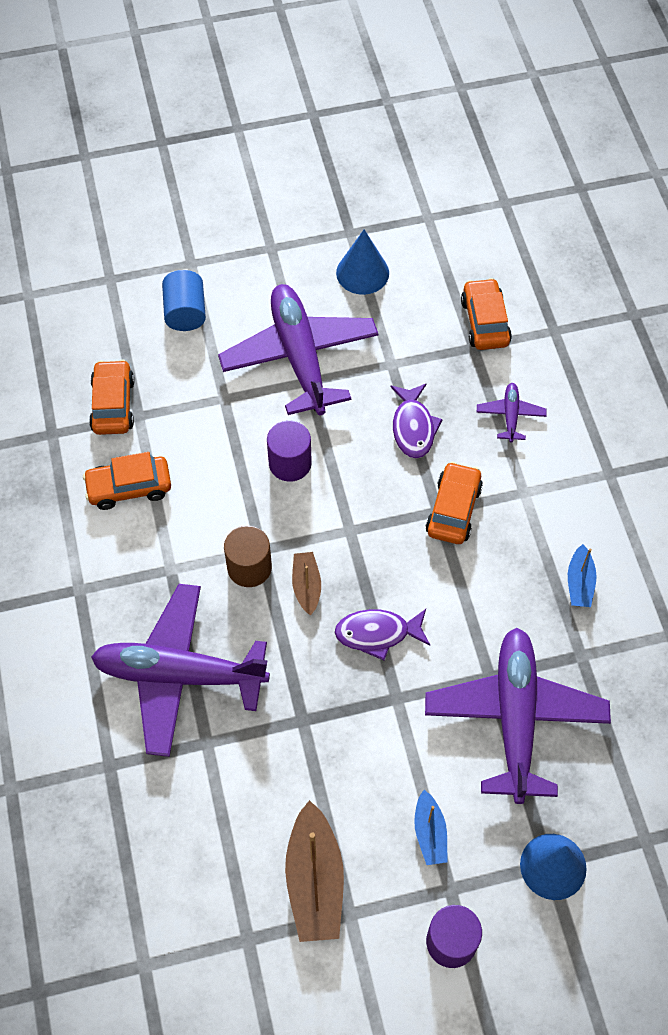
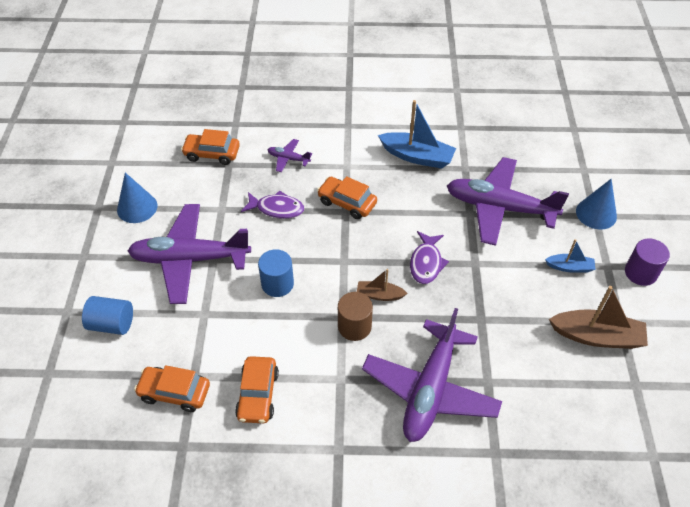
camera: 75 degrees left, 10 degrees down
(290, 463) = (277, 284): purple cylinder -> blue cylinder
(579, 583) = (417, 156): blue boat -> blue boat, size x1.80

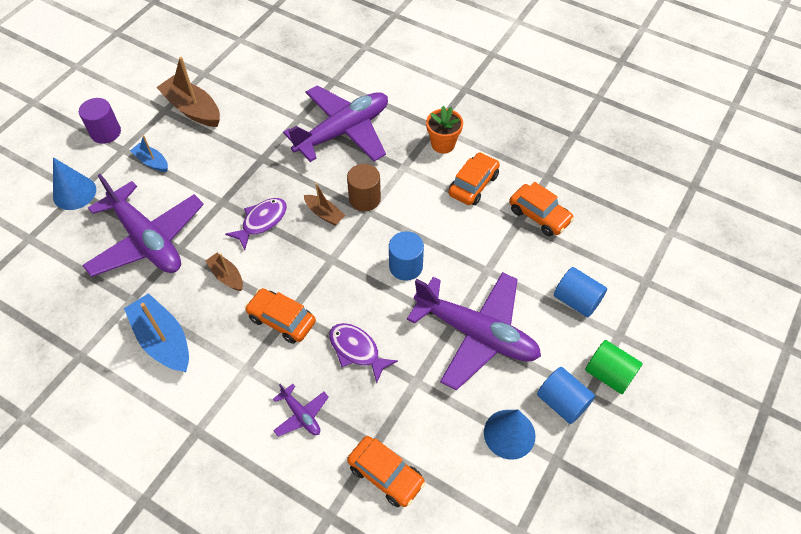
camera: 150 degrees left, 5 degrees up
(69, 277) = (609, 374): none -> green cylinder
(103, 242) = (562, 402): none -> blue cylinder
(316, 429) = (443, 144): none -> orange flower pot
(347, 203) = (281, 320): orange car -> orange car turned 150 degrees clockwise
(414, 212) = (227, 276): none -> brown boat

